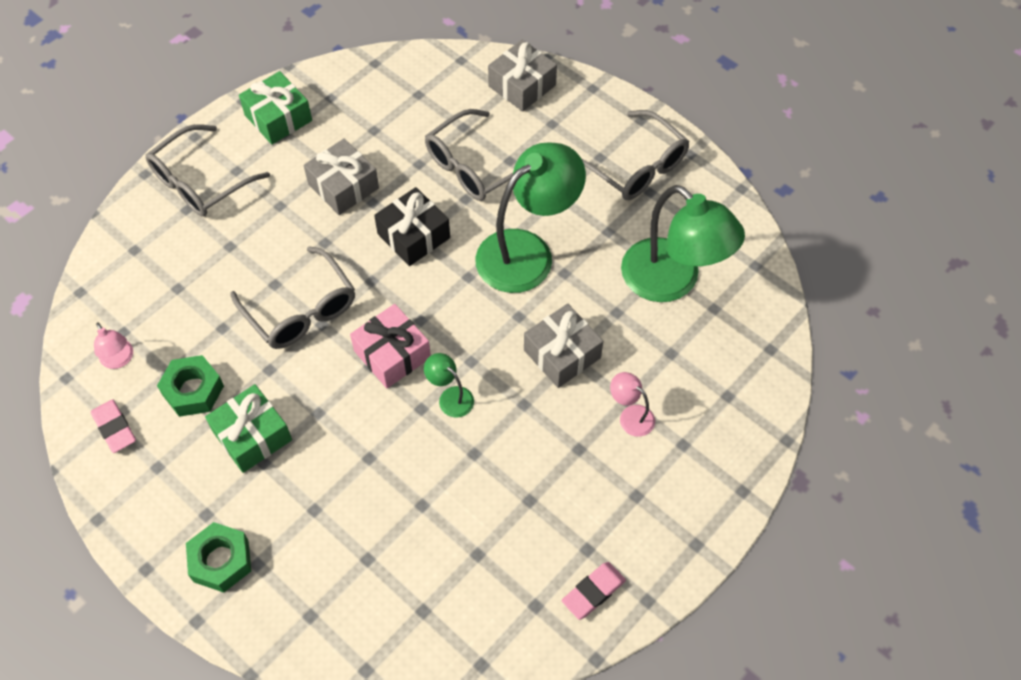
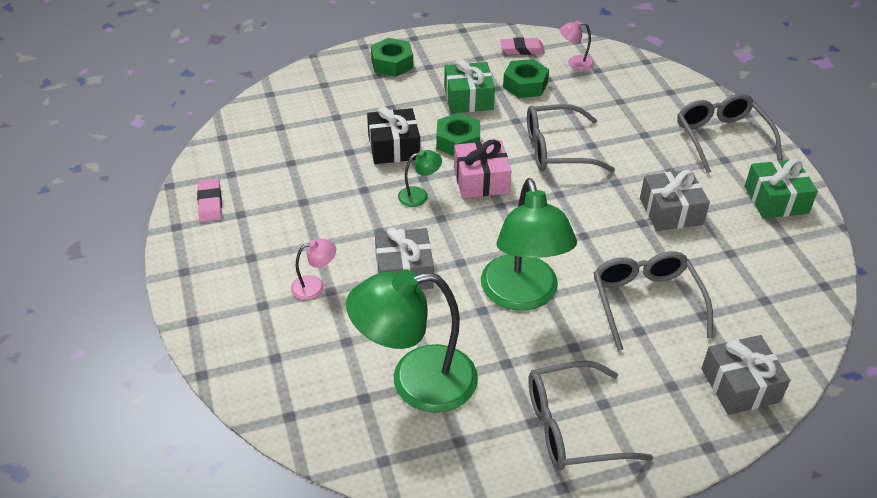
camera: 120 degrees right, 15 degrees down
(340, 406) = (458, 141): none -> green nut
(413, 236) = (589, 233): black gift -> black gift (393, 147)

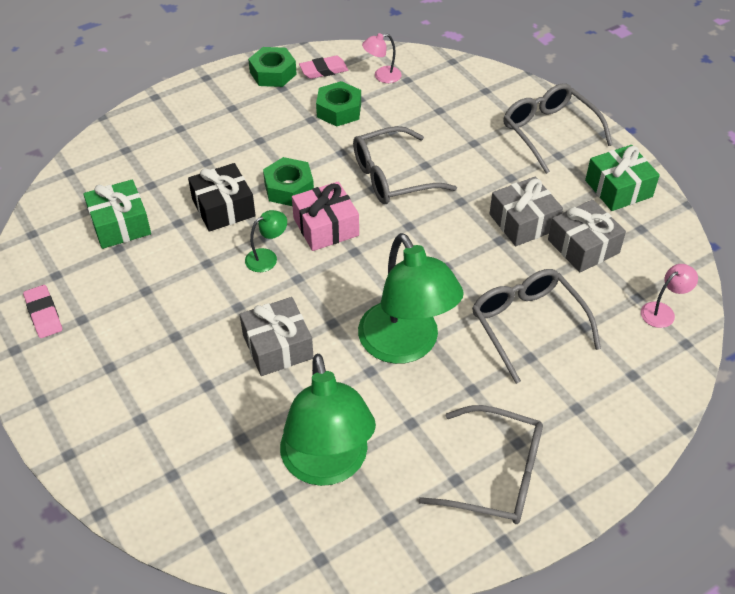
camera: 15 degrees left, 5 degrees up
(315, 286) = (189, 384): pink lamp -> pink lamp (663, 311)
(392, 63) = (192, 111): green nut -> green nut (273, 73)
(416, 381) = (327, 465): green lamp -> green lamp turned 75 degrees counterclockwise
(468, 98) = (285, 137): green gift -> green gift (120, 224)
(572, 427) = (495, 475): grey glasses -> grey glasses turned 135 degrees counterclockwise
(740, 385) = (639, 392): grey gift -> grey gift (583, 246)

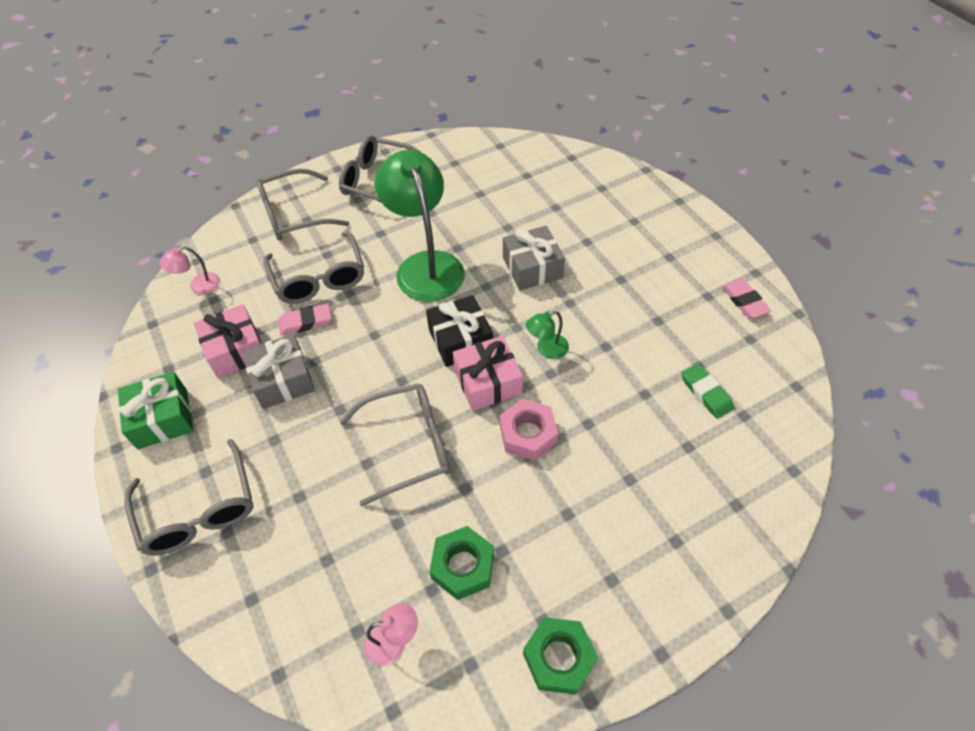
camera: 175 degrees left, 5 degrees up
(120, 224) = (706, 393): green gift -> green eraser
(223, 208) = (598, 410): black gift -> black gift (460, 340)
(289, 188) = (528, 434): green nut -> pink nut
(323, 70) = (480, 661): pink eraser -> pink eraser (305, 322)
(327, 465) = (494, 190): green lamp -> none
(583, 246) = (236, 350): grey gift -> pink gift
(595, 413) = (294, 215): none -> grey glasses

